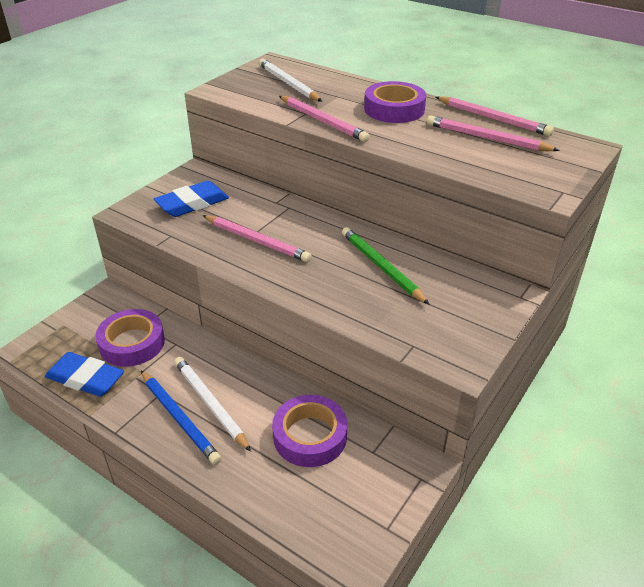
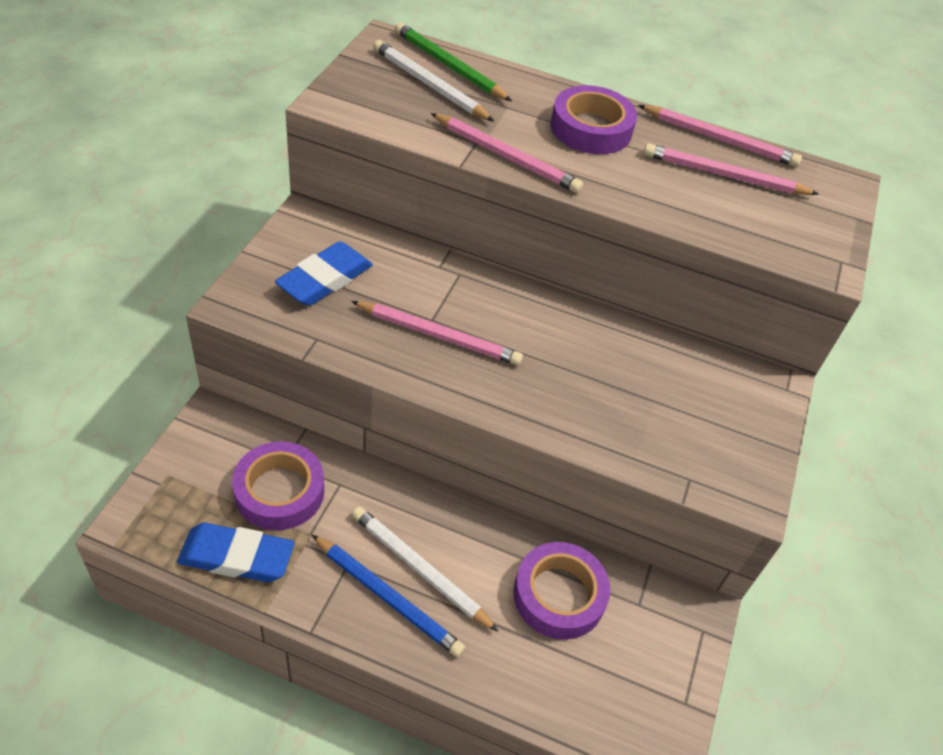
camera: 20 degrees left, 10 degrees up
(381, 267) = (613, 362): green pencil -> green pencil (449, 66)

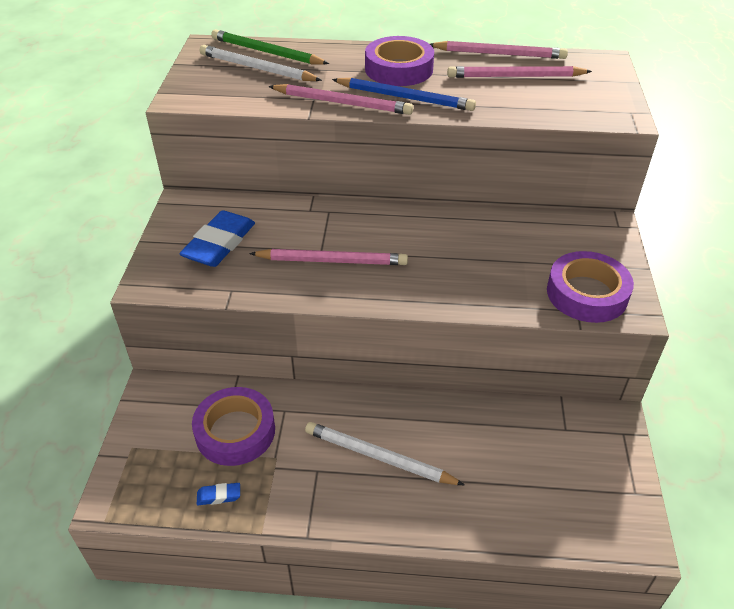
camera: 10 degrees left, 5 degrees down
(237, 557) = (219, 496): blue eraser -> blue eraser, size x0.44
(387, 597) = (361, 488): blue pencil -> blue pencil (405, 98)
(559, 595) = (500, 442): purple tape -> purple tape (587, 293)

